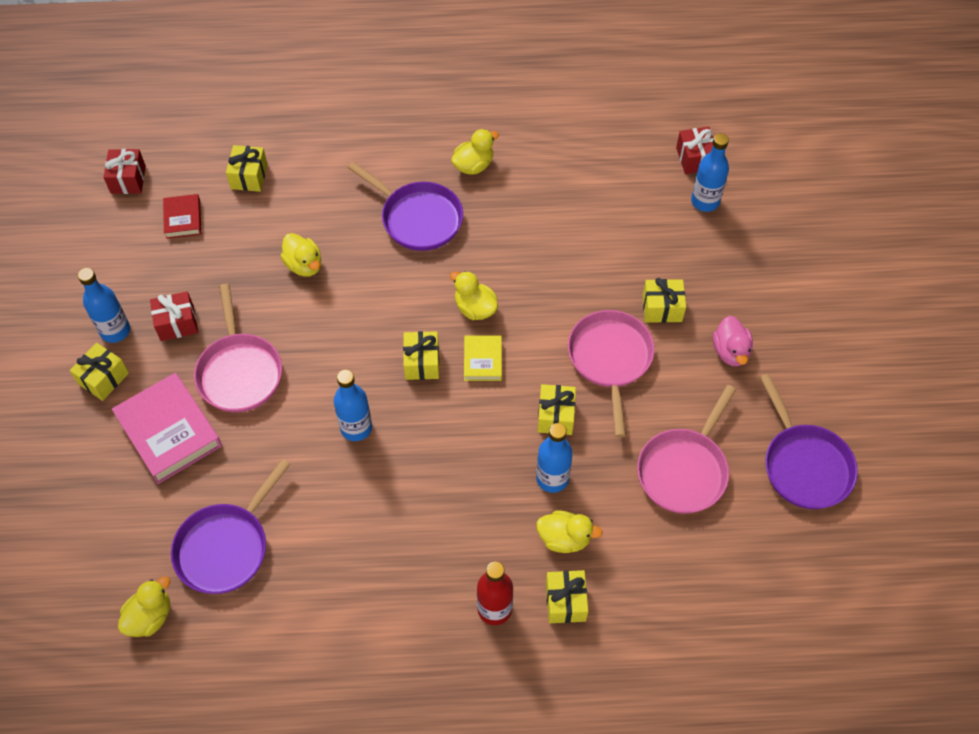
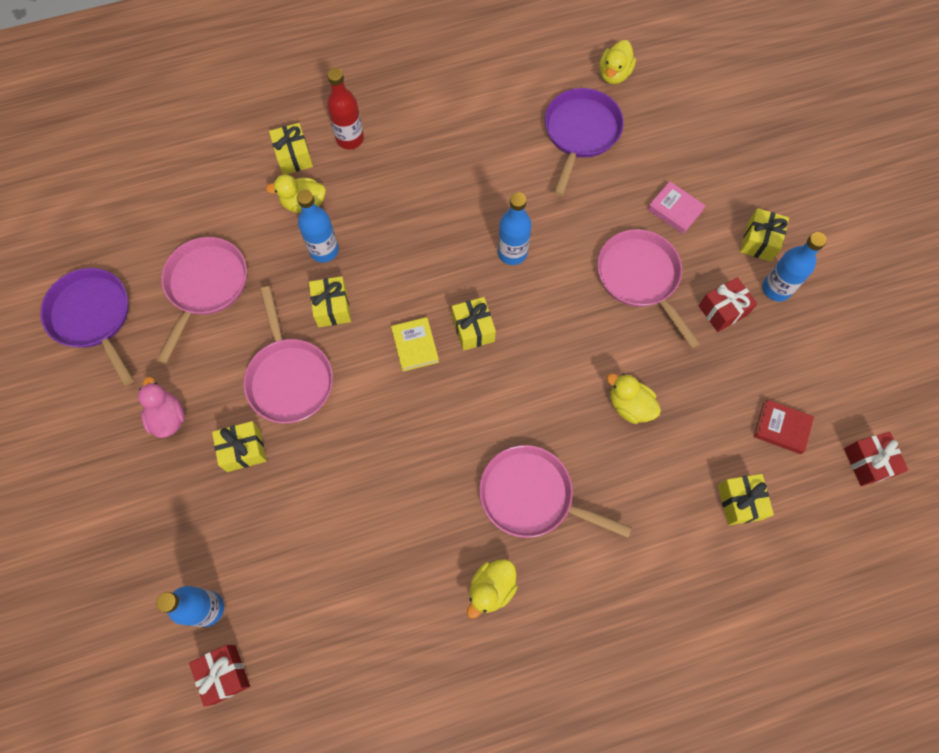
camera: 165 degrees right, 10 degrees up
(169, 431) = (675, 210): pink book -> pink book, size x0.54
(183, 219) = (781, 428): red book -> red book turned 45 degrees counterclockwise
(417, 218) = (532, 496): purple pan -> pink pan
(475, 308) = (438, 400): yellow duck -> none

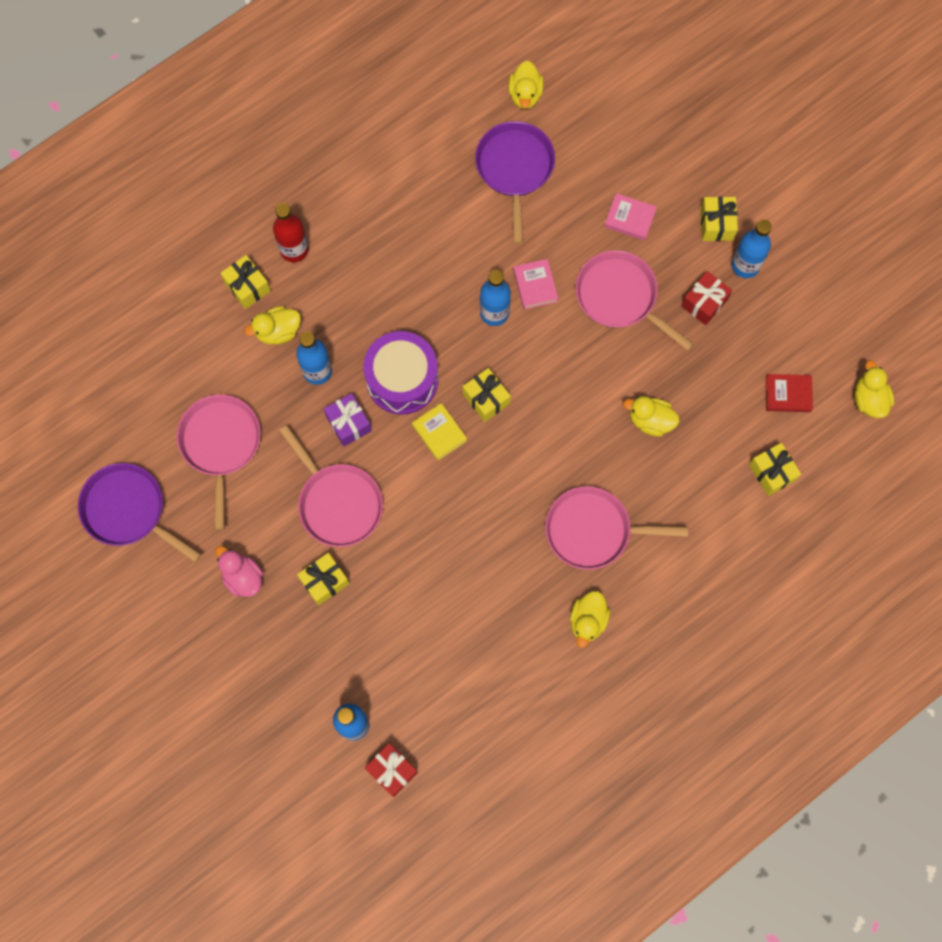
camera: 20 degrees left, 5 degrees up
(332, 307) = (348, 423): yellow gift -> purple gift
(400, 284) = (402, 379): none -> purple drum
(561, 241) = (535, 286): none -> pink book
(868, 462) = (869, 399): red gift -> yellow duck

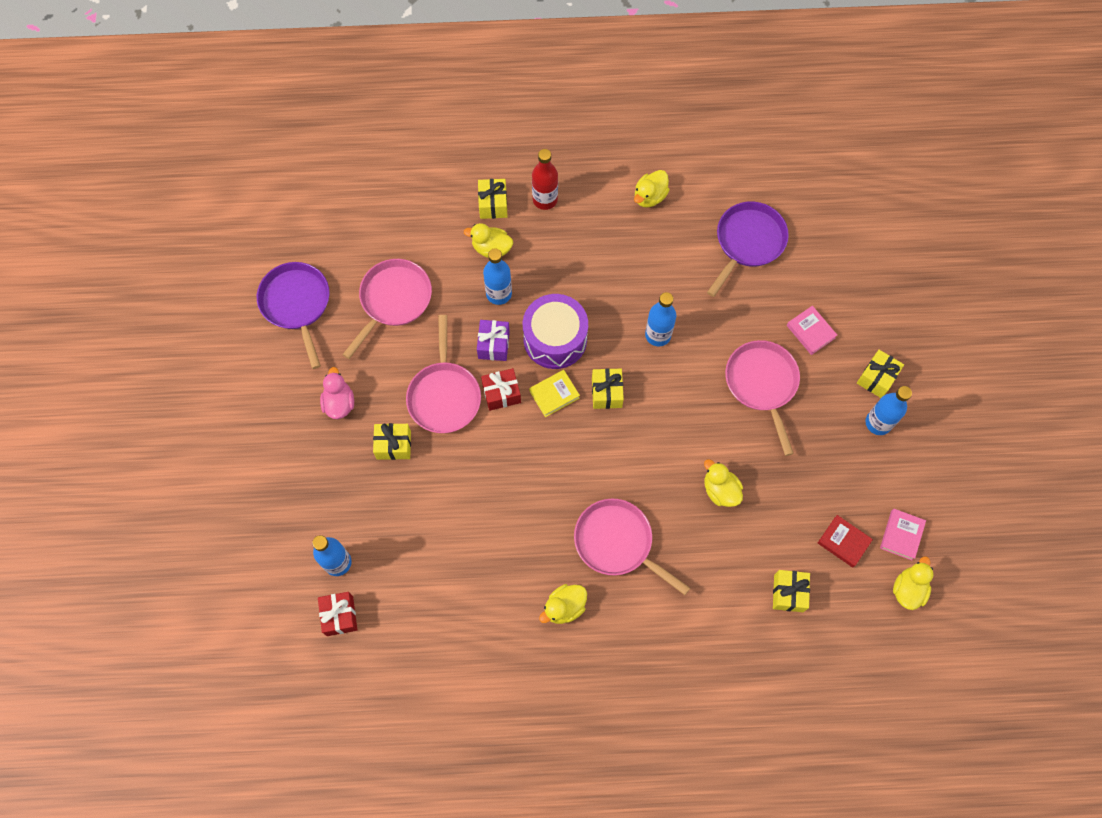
camera: 35 degrees right, 5 degrees down
(439, 433) = (554, 394): yellow book -> yellow book turned 60 degrees clockwise
(525, 94) = (794, 194): yellow duck -> yellow duck (649, 196)
(535, 286) = (703, 335): pink book -> pink book (901, 535)
(704, 303) = (825, 430): red gift -> red gift (501, 393)

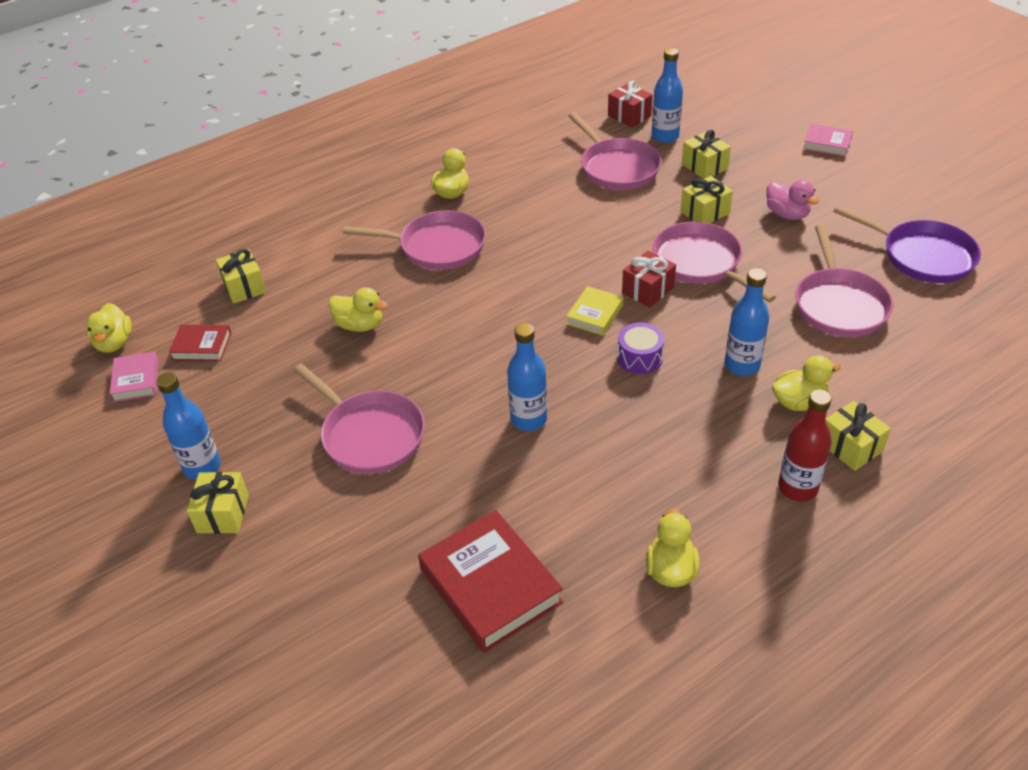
camera: 150 degrees right, 25 degrees down
(410, 547) = (617, 167): none -> pink pan
(493, 345) = (697, 321): purple gift -> none
(555, 339) = (639, 358): purple drum -> purple drum, size x0.54
(606, 393) = (542, 342): yellow gift -> yellow gift (704, 166)
(747, 242) = (490, 586): purple pan -> red book
(810, 332) = (338, 521): pink book -> pink book (827, 144)

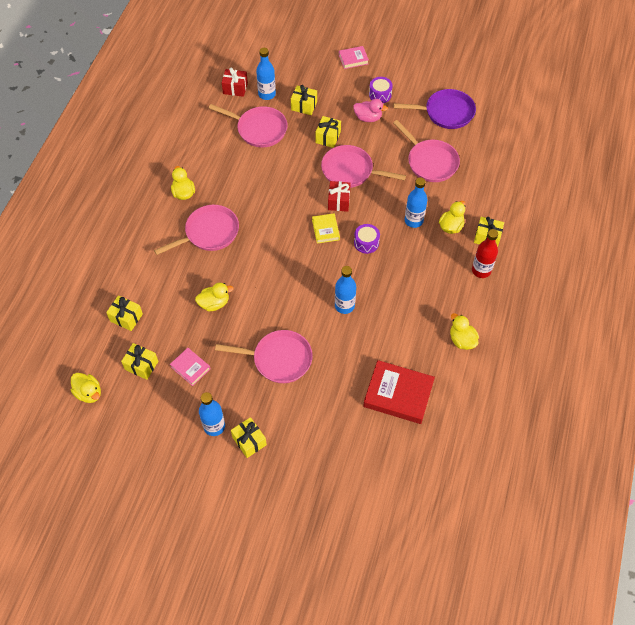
camera: 40 degrees left, 15 degrees up
(136, 380) = (126, 405): pink book -> pink book (190, 368)
(202, 346) = (141, 365): red book -> yellow gift
(831, 196) = (380, 95): none -> purple drum

